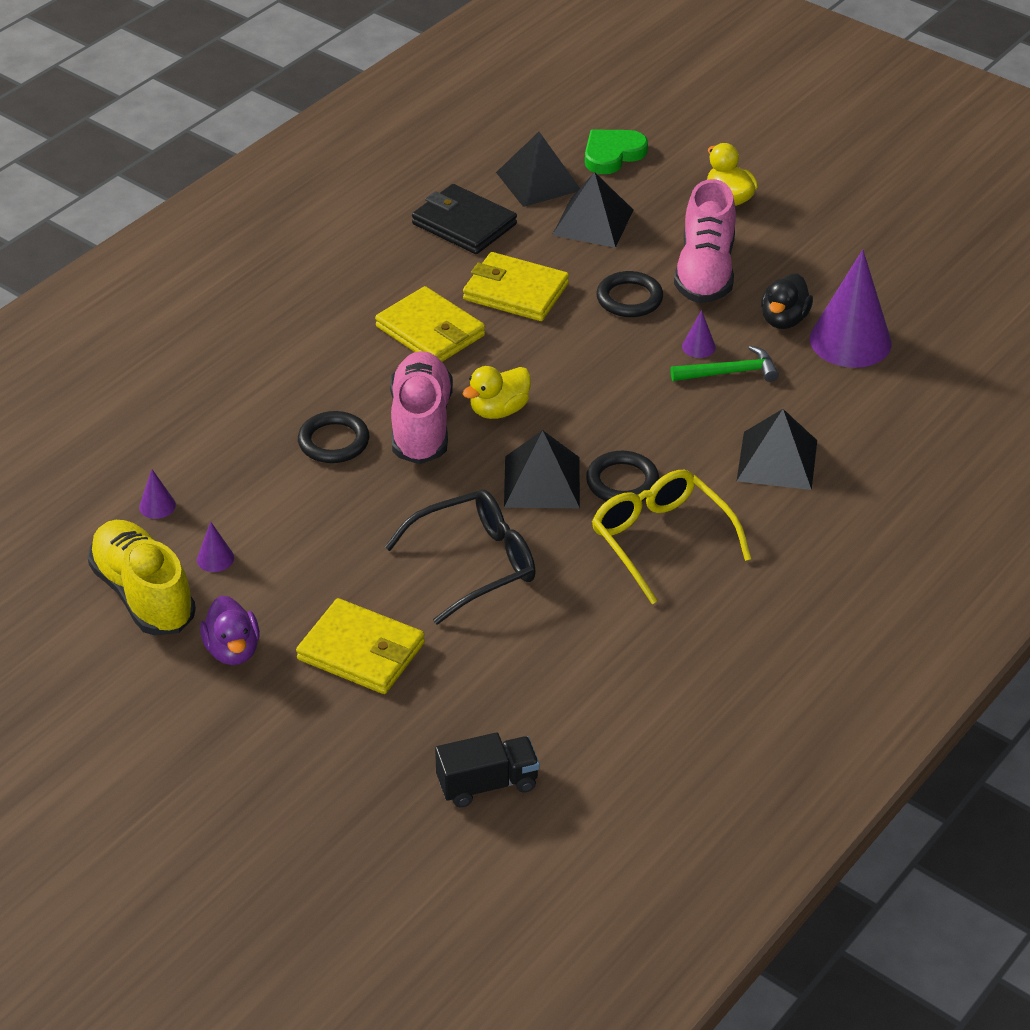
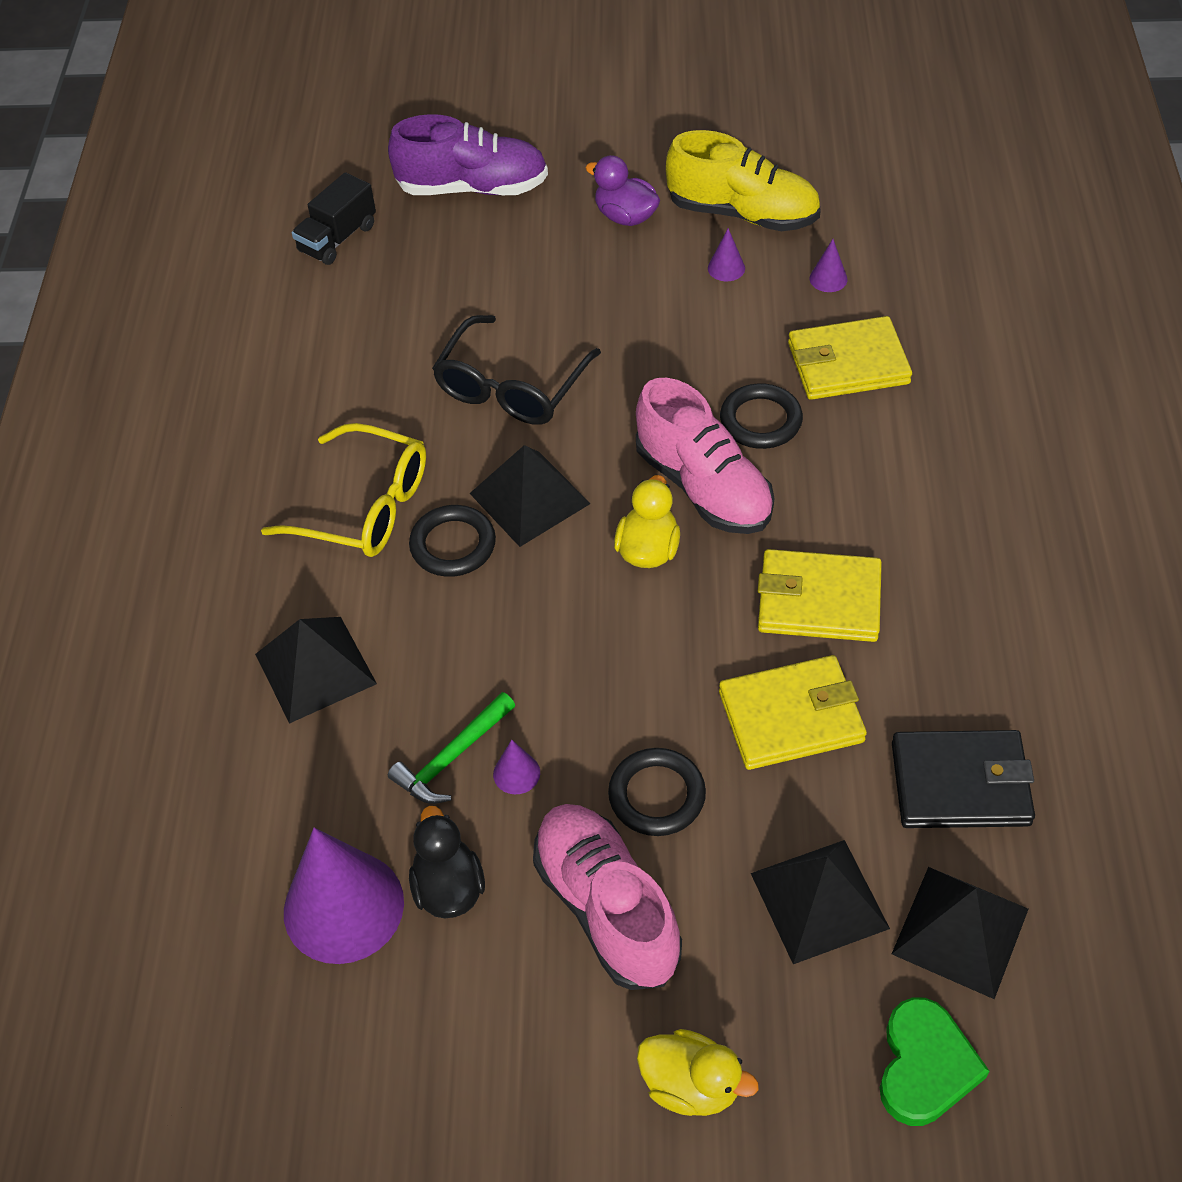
camera: 145 degrees right, 10 degrees up
(322, 762) = (472, 188): none -> purple shoe
(361, 651) = (528, 269): yellow wallet -> yellow wallet (848, 363)

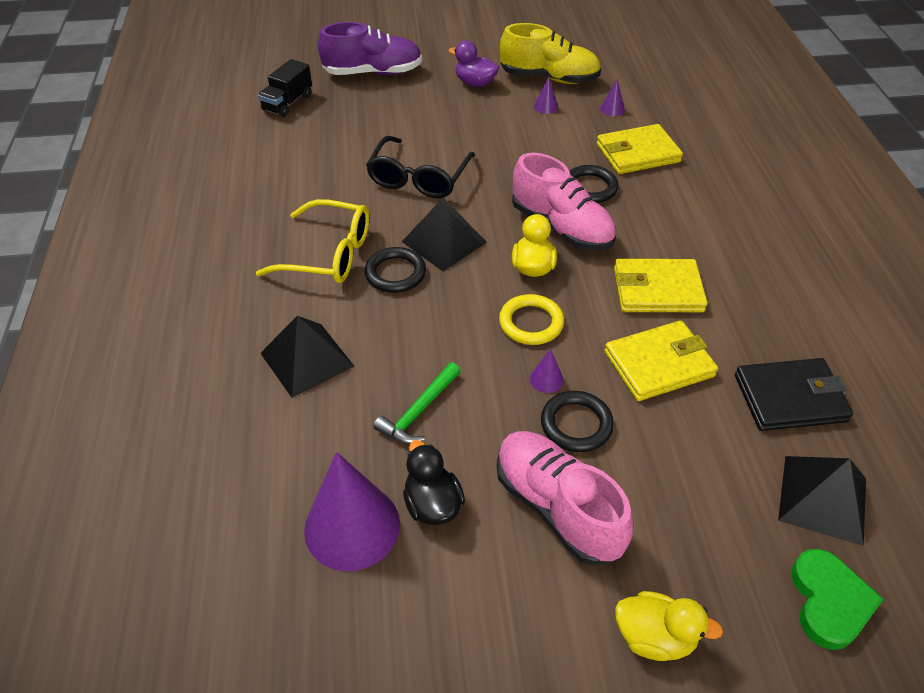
camera: 10 degrees left, 5 degrees down
(516, 773) = (469, 418): purple cone -> purple cone (546, 379)
(627, 638) = (531, 323): none -> yellow ring
(819, 900) = (714, 487): black pyramid -> none

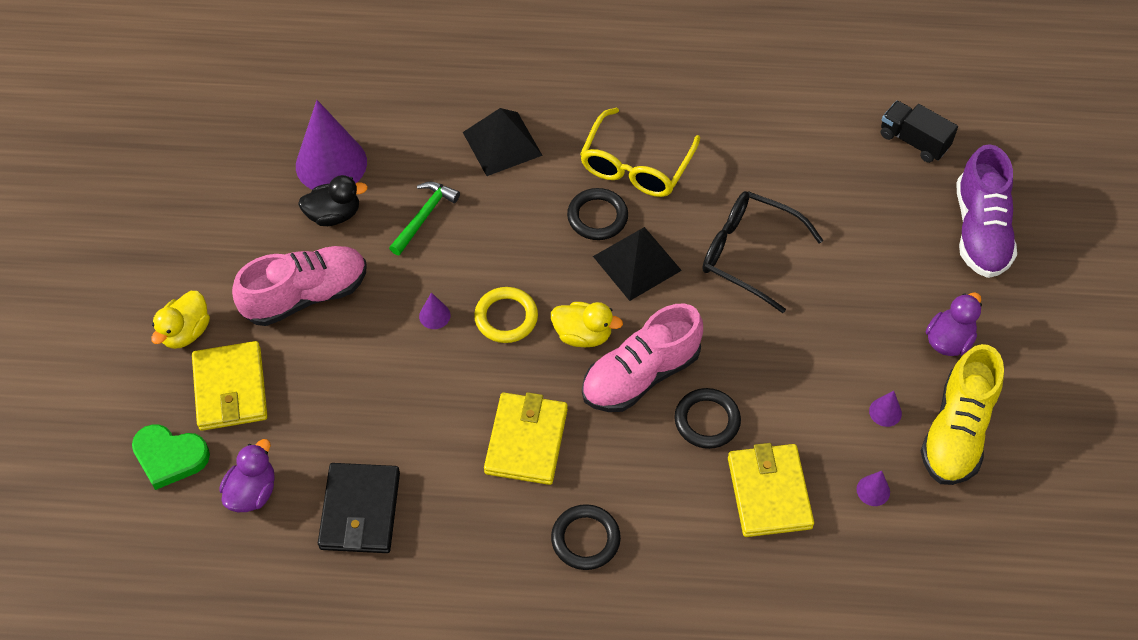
camera: 100 degrees right, 10 degrees up
(418, 412) = (424, 216): green hammer -> green hammer turned 75 degrees clockwise
(576, 424) = (380, 327): black ring -> black ring (585, 539)
(658, 364) = (429, 411): yellow wallet -> yellow wallet (230, 389)
(823, 499) = (252, 492): black pyramid -> purple duck

